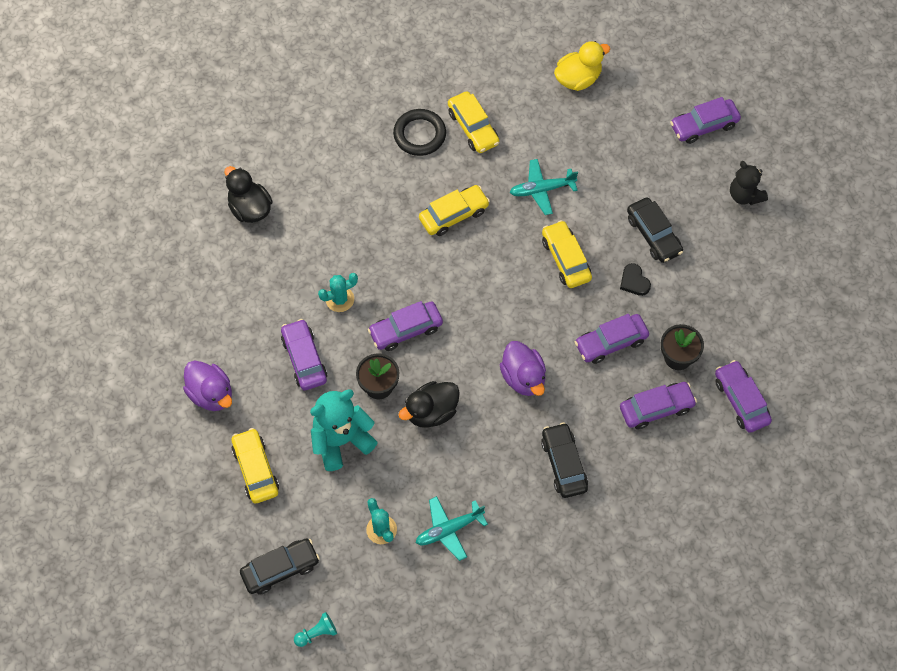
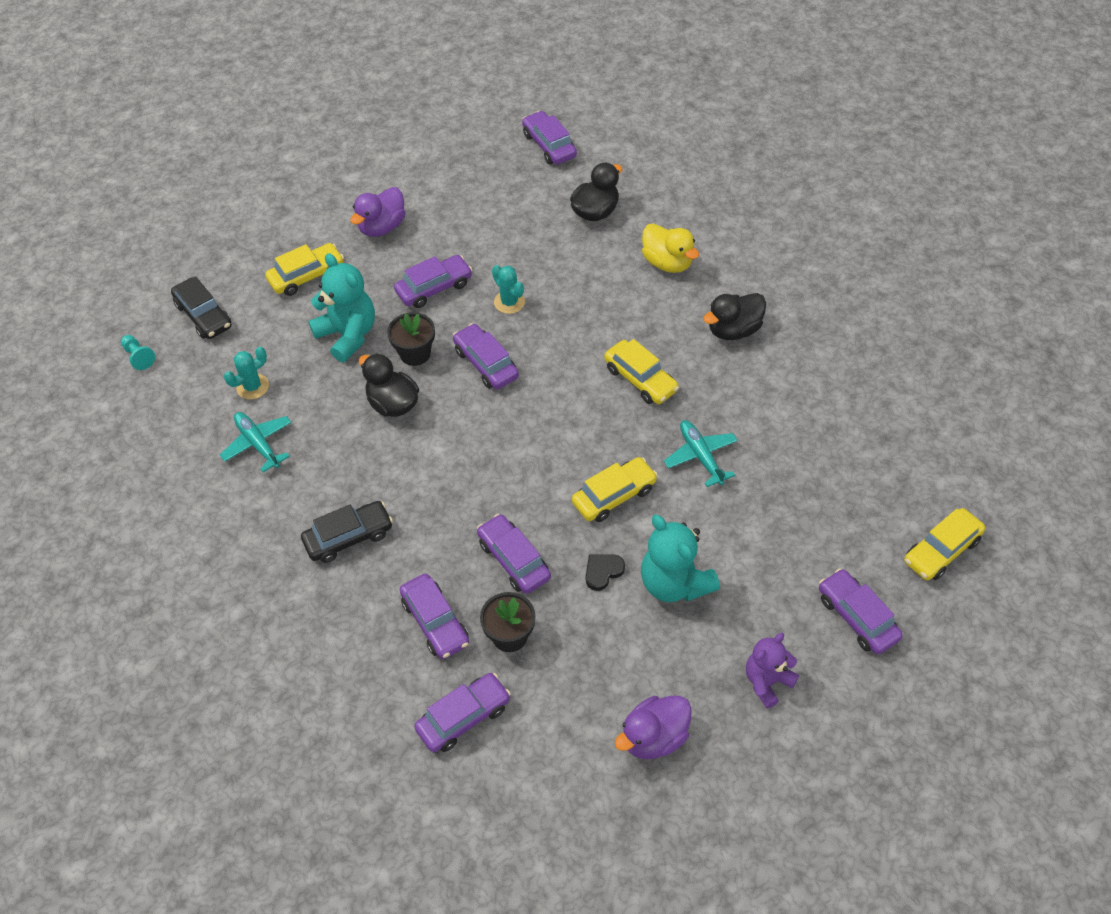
camera: 80 degrees right, 10 degrees down
(148, 230) = (549, 145): none -> purple car
(419, 134) = (733, 330): black ring -> black duck
(473, 127) = (761, 376): yellow car -> yellow car (941, 550)
(523, 377) = (450, 480): purple duck -> purple duck (654, 737)
(578, 79) = (871, 467): yellow duck -> yellow duck (667, 262)
(653, 235) = (674, 583): black car -> turquoise teddy bear
(745, 195) = (767, 682): black teddy bear -> purple teddy bear

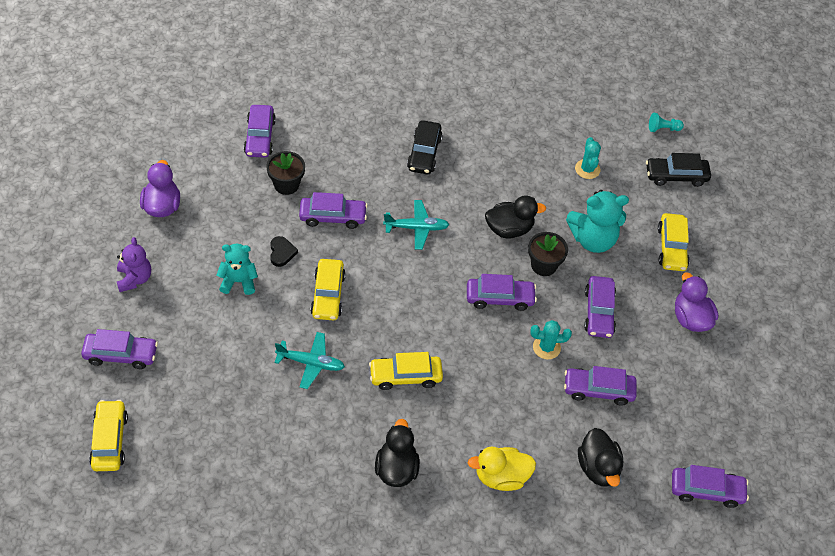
camera: 120 degrees right, 0 degrees up
(258, 444) = (535, 149): turquoise plane -> turquoise plane (416, 228)
(435, 622) = (328, 158): purple car -> purple car (598, 390)
(674, 583) = (238, 281): turquoise teddy bear -> turquoise teddy bear, size x0.65

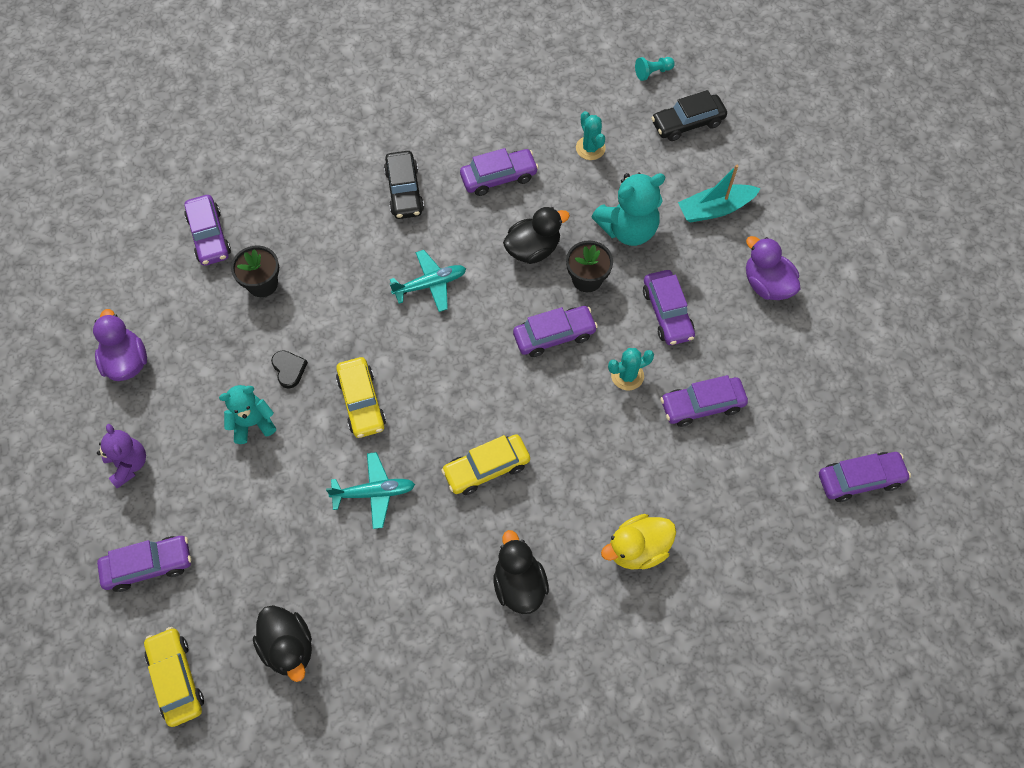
camera: 15 degrees left, 10 degrees up
(333, 217) = (331, 304): purple car -> purple car (499, 177)
(598, 468) = (737, 497): black duck -> black duck (288, 647)
(671, 248) = (715, 209): yellow car -> turquoise boat

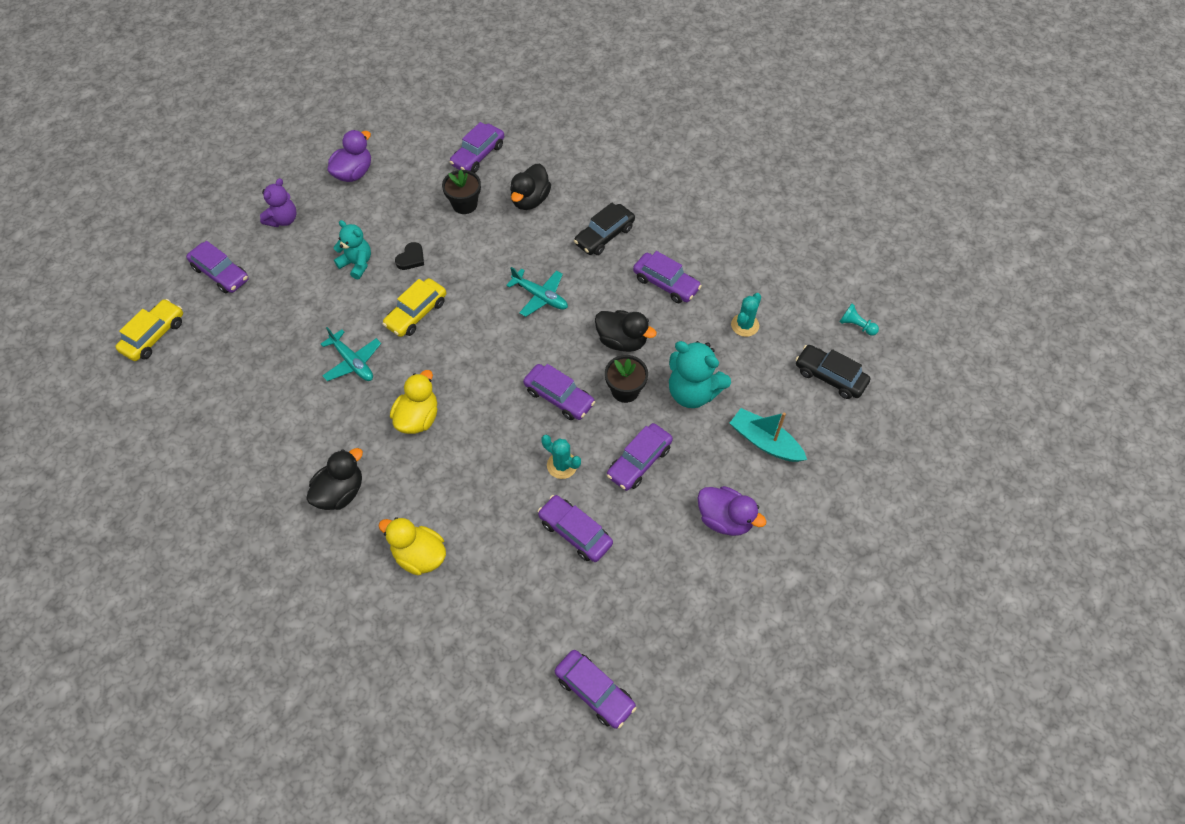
camera: 55 degrees right, 5 degrees down
(288, 647) = (210, 382): black duck -> black duck (530, 200)
(486, 468) = (418, 418): yellow car -> yellow duck
(766, 284) = (725, 519): purple duck -> purple duck turned 105 degrees clockwise

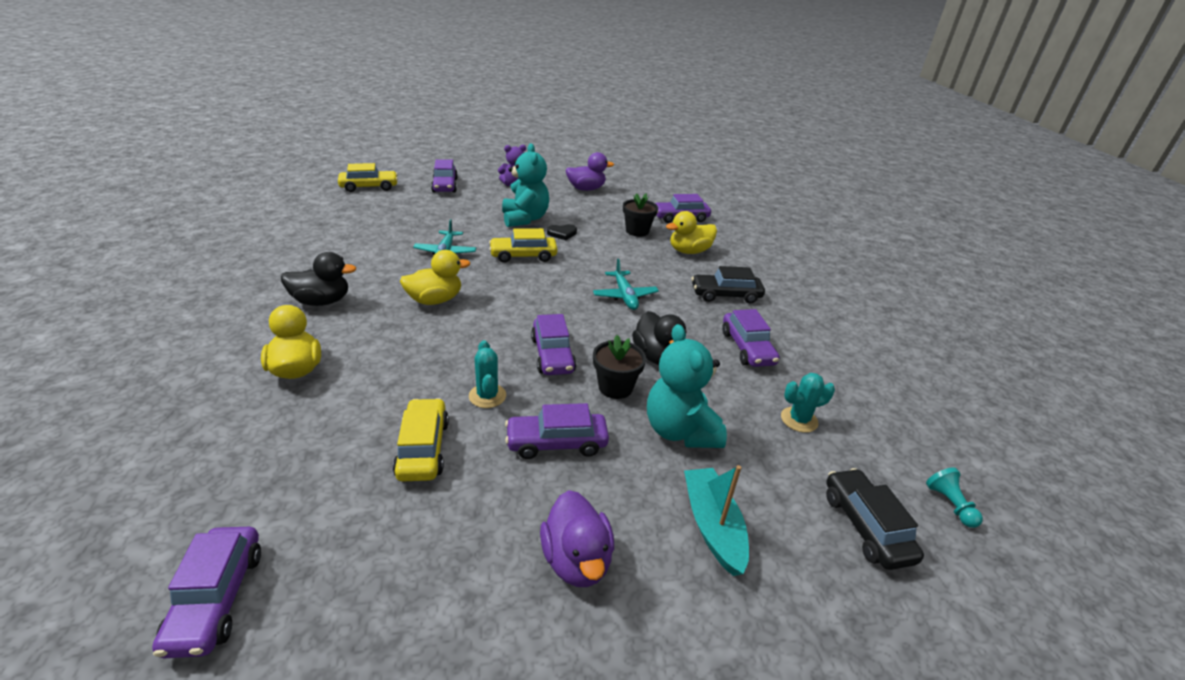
camera: 40 degrees right, 25 degrees down
(357, 264) = (525, 219): turquoise teddy bear -> turquoise teddy bear, size x1.53
(530, 200) = (689, 251): black duck -> yellow duck
(575, 532) = (423, 448): purple car -> yellow car

